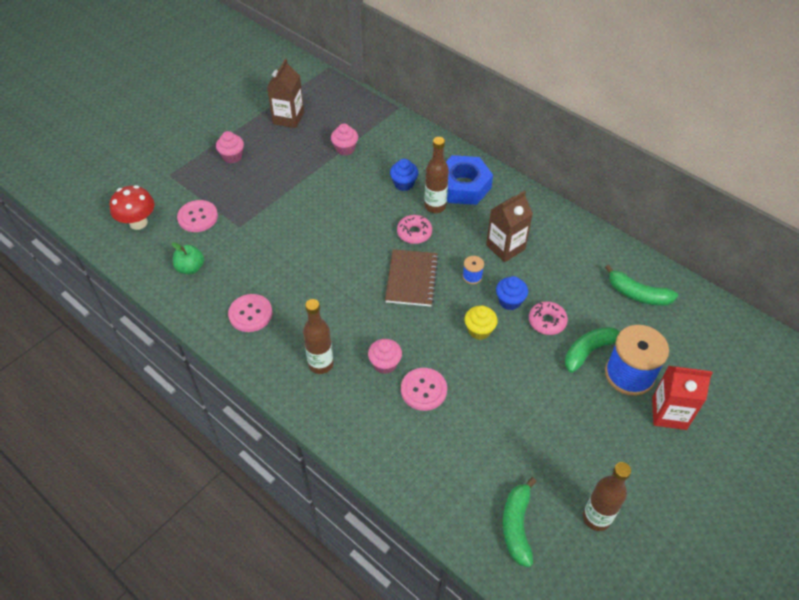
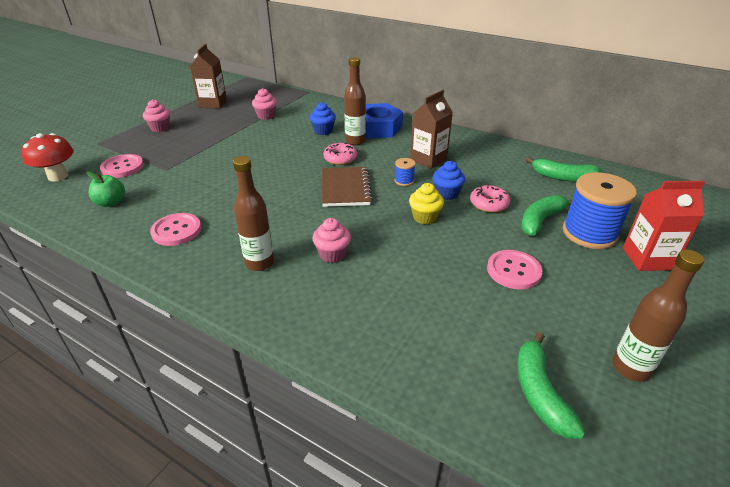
camera: 10 degrees left, 15 degrees down
(423, 390) = (381, 271): pink button -> pink button (513, 271)

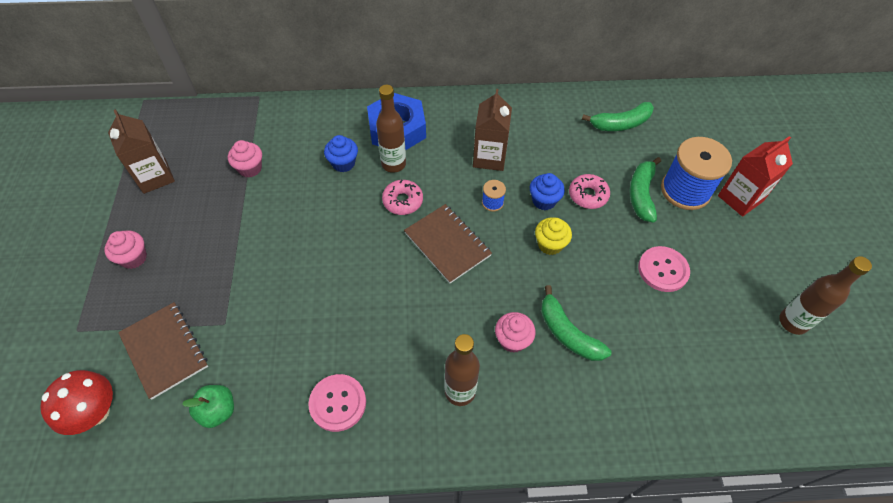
camera: 35 degrees left, 20 degrees up
(122, 167) = (164, 350): pink button -> brown notebook
(539, 392) = (757, 382): green banana -> green banana (567, 333)

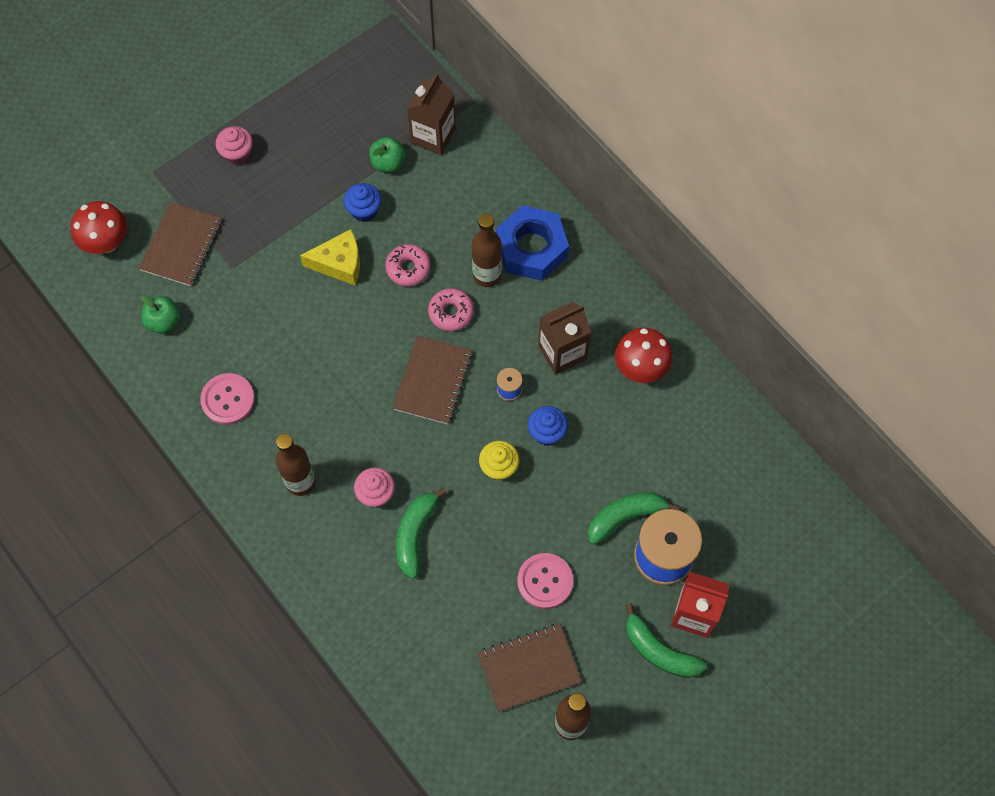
camera: 55 degrees right, 10 degrees up
(155, 177) = (321, 98): brown carton -> brown carton (433, 136)
(250, 168) = (388, 163): pink cupcake -> green apple
(296, 246) = (339, 263): none -> yellow cheese
(343, 163) = (454, 233): blue cupcake -> blue cupcake (364, 210)
(535, 125) = (640, 368): none -> red mushroom
(588, 195) = (585, 468): pink donut -> pink donut (408, 268)
(620, 124) = (709, 448): green banana -> green banana (659, 651)
(731, 322) = (529, 668): none -> brown notebook

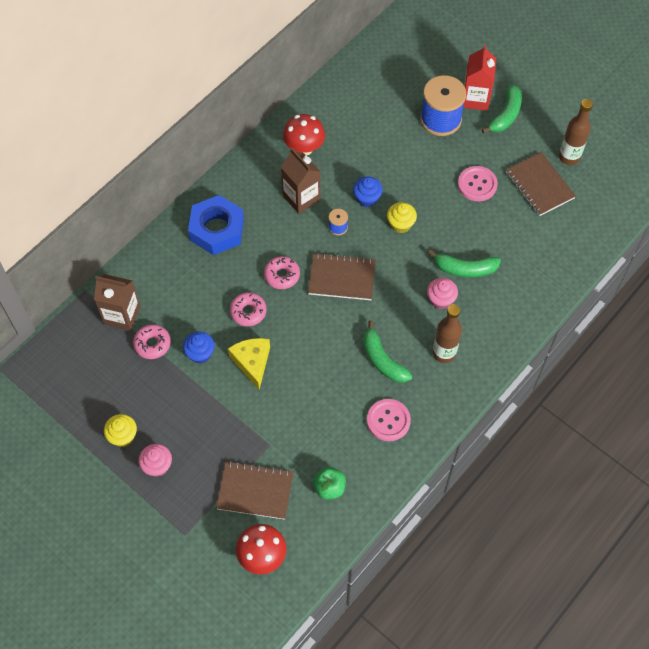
camera: 100 degrees left, 5 degrees down
(281, 124) = (123, 436): none -> yellow cupcake
(388, 163) = (152, 344): green apple -> pink donut
(487, 275) = (245, 256): brown bottle -> none
(625, 517) = (418, 144): green banana -> green banana (382, 360)

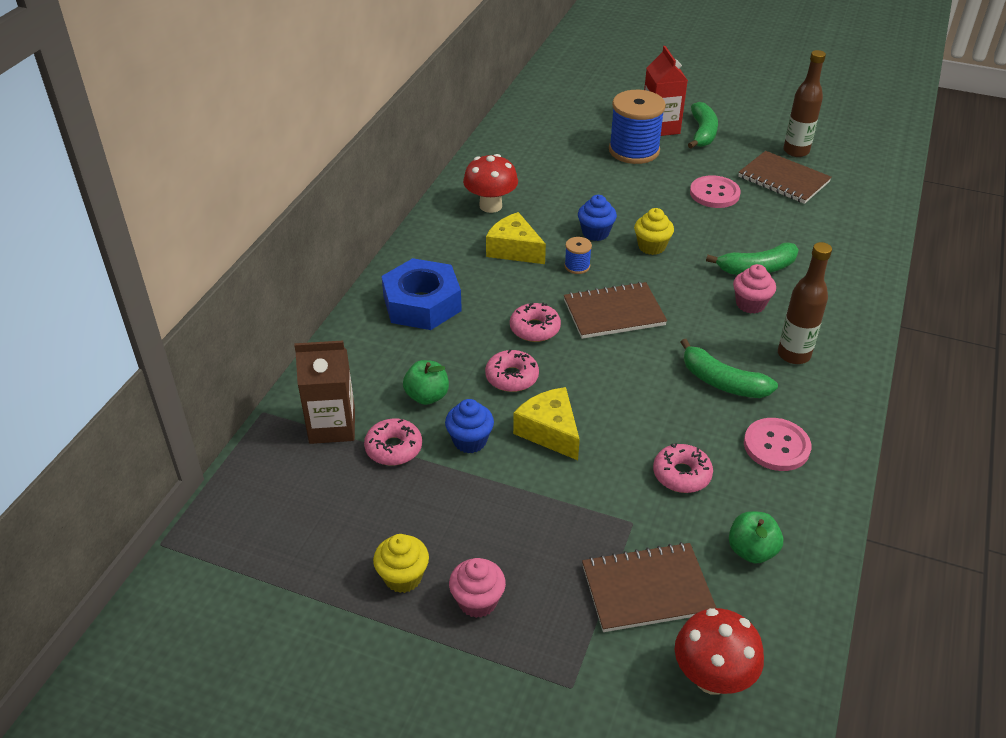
camera: 20 degrees left, 20 degrees down
(188, 310) = (427, 396): none -> green apple
(301, 198) = (514, 249): brown carton -> yellow cheese
(317, 421) = (681, 474): none -> pink donut

